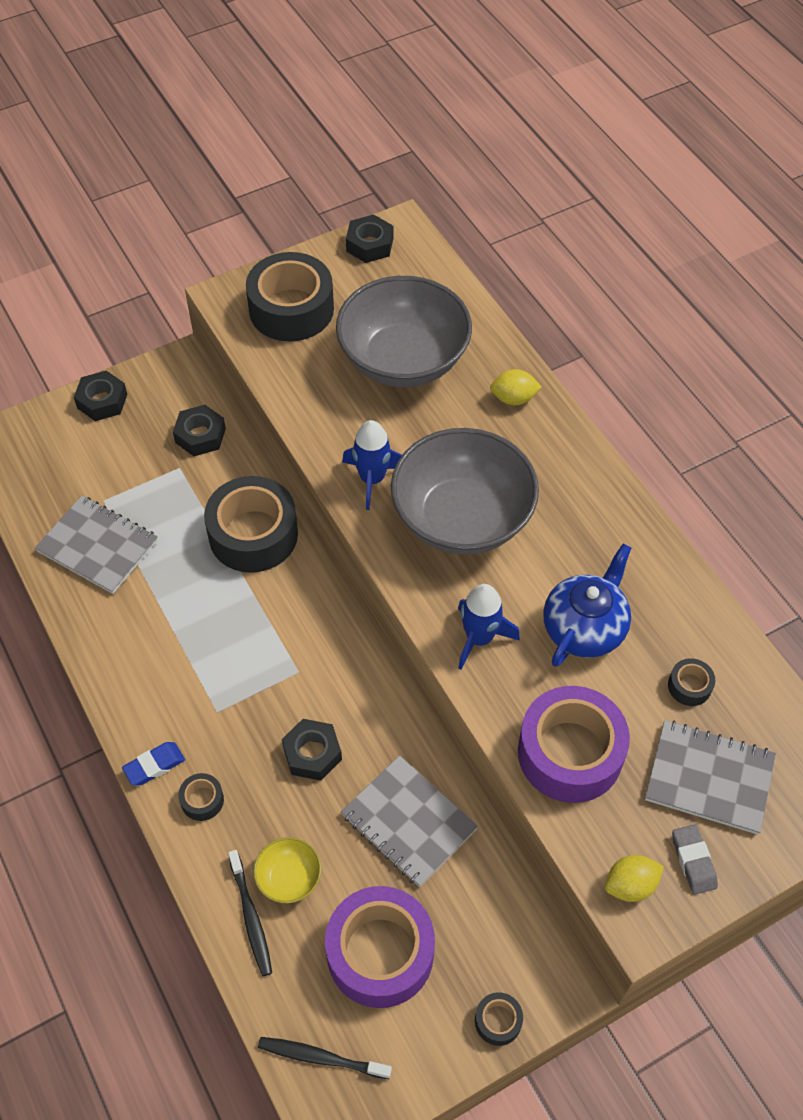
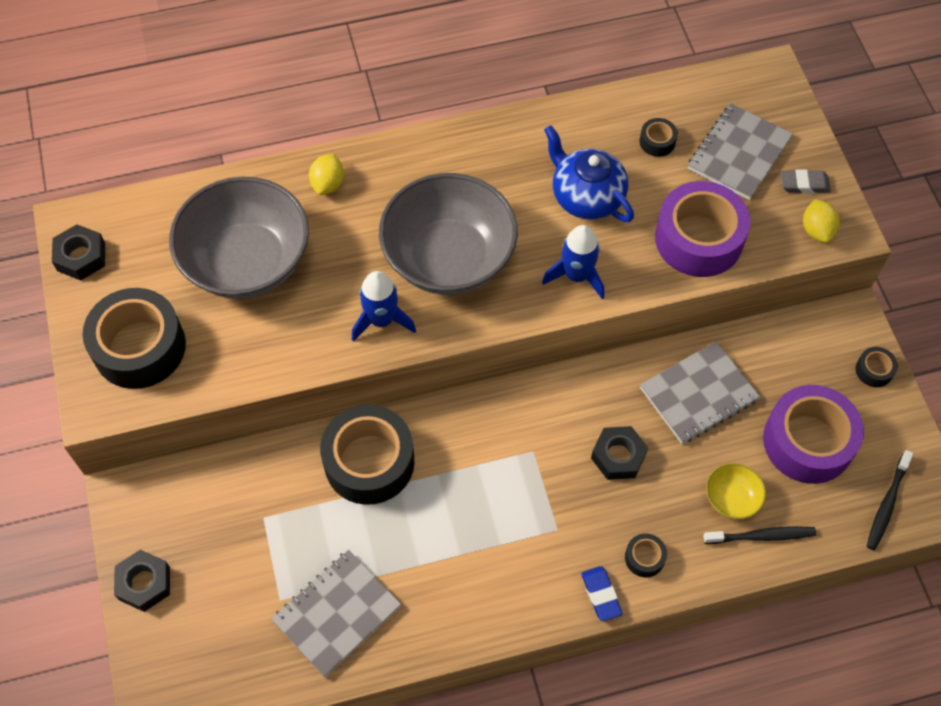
camera: 75 degrees left, 5 degrees up
(200, 435) = (229, 490): black nut -> none

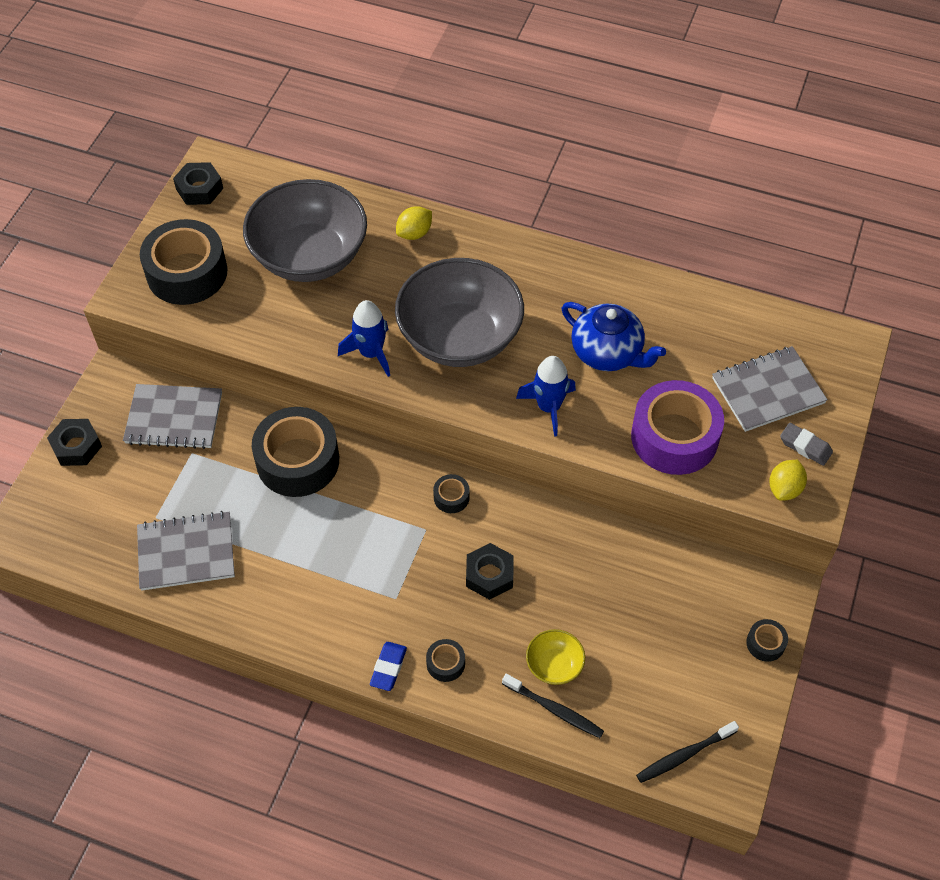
camera: 35 degrees right, 5 degrees down
(586, 197) = (608, 353): blue teapot -> blue teapot turned 135 degrees clockwise
(657, 142) = (704, 343): black tape -> black tape (451, 497)
(698, 394) = (595, 569): grey notebook -> grey notebook (174, 418)
(808, 441) = (657, 663): purple tape -> none

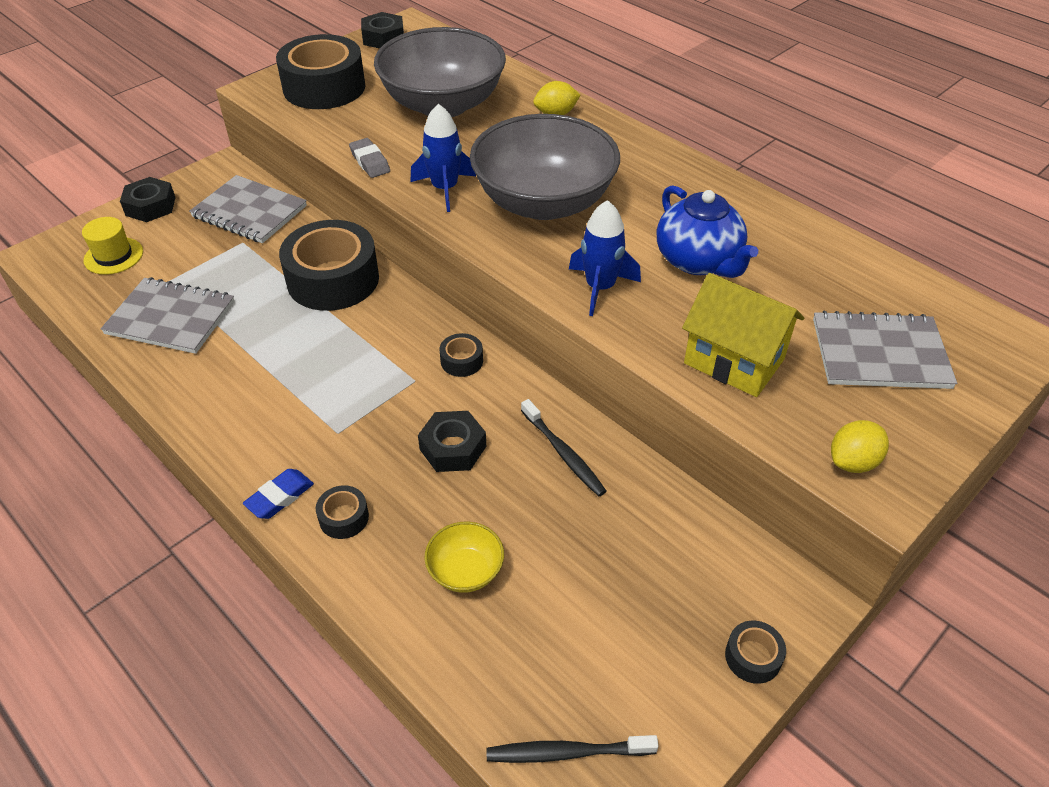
camera: 25 degrees right, 10 degrees down
(85, 512) = (113, 256): none -> yellow hat
(554, 709) = (434, 620): black toothbrush -> black toothbrush (563, 453)
(674, 437) = (733, 361): purple tape -> yellow house
(805, 446) = (903, 426): grey eraser -> grey eraser (370, 162)

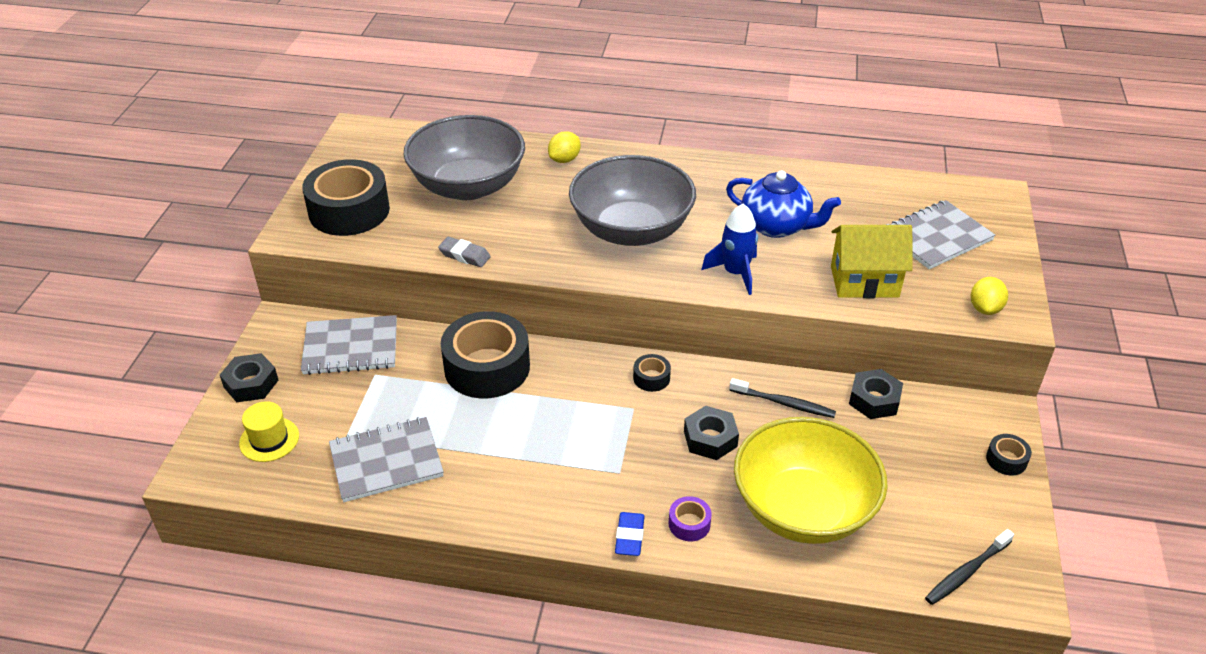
camera: 35 degrees left, 5 degrees down
(344, 518) = (689, 524): black tape -> purple tape
(383, 38) = (349, 149): black nut -> black nut (874, 400)
(445, 189) = (548, 251): blue rocket -> none
(465, 571) = (803, 509): yellow bowl -> yellow bowl, size x2.35

